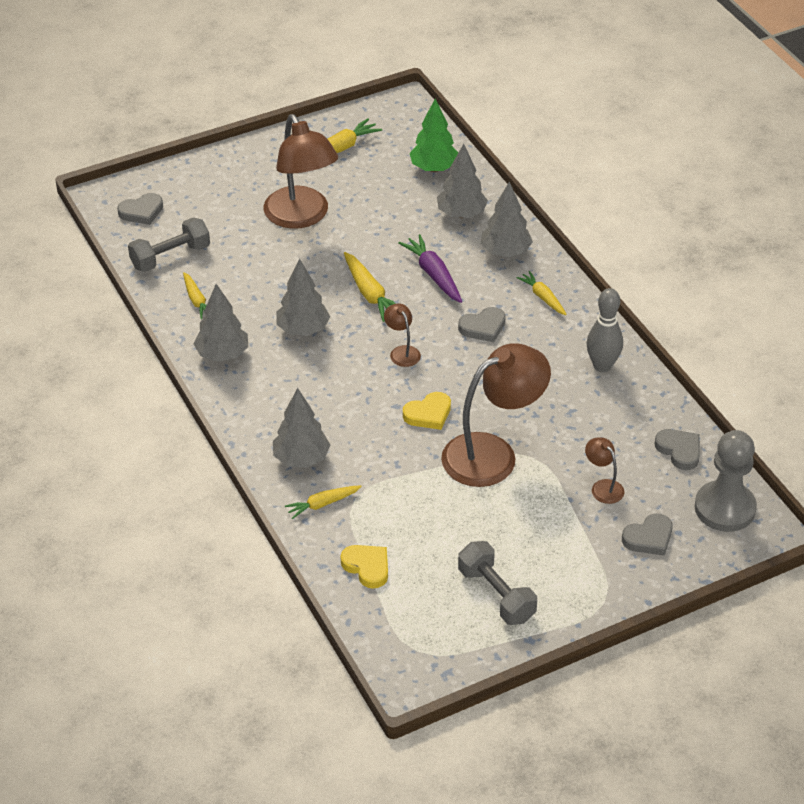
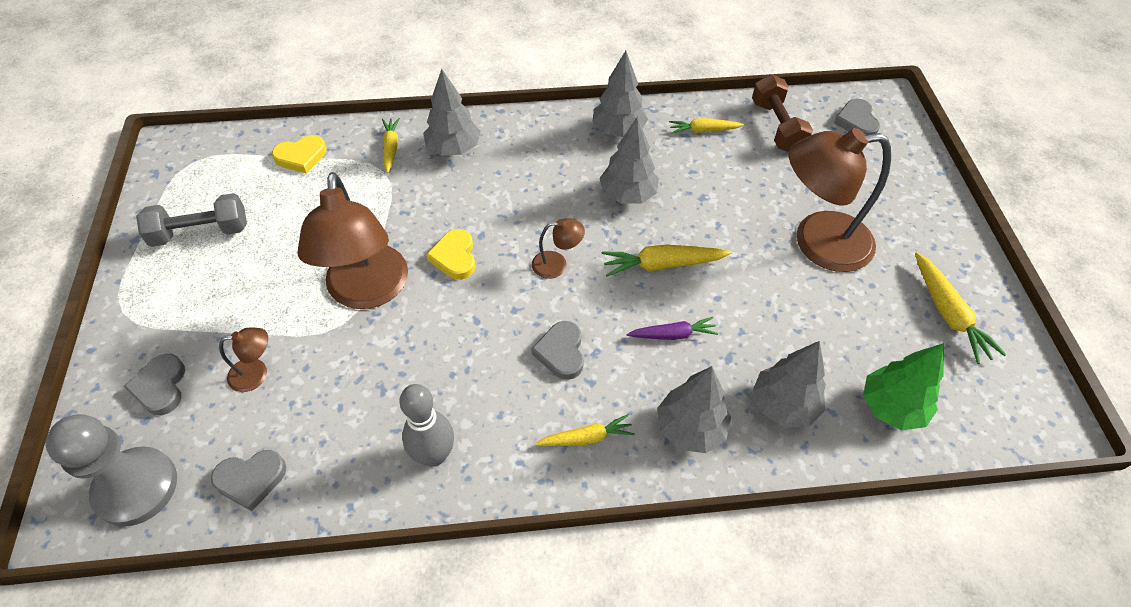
camera: 110 degrees right, 10 degrees up
(170, 257) = (777, 127): grey dumbbell -> brown dumbbell
(433, 275) = (673, 334): purple carrot -> purple carrot, size x0.66

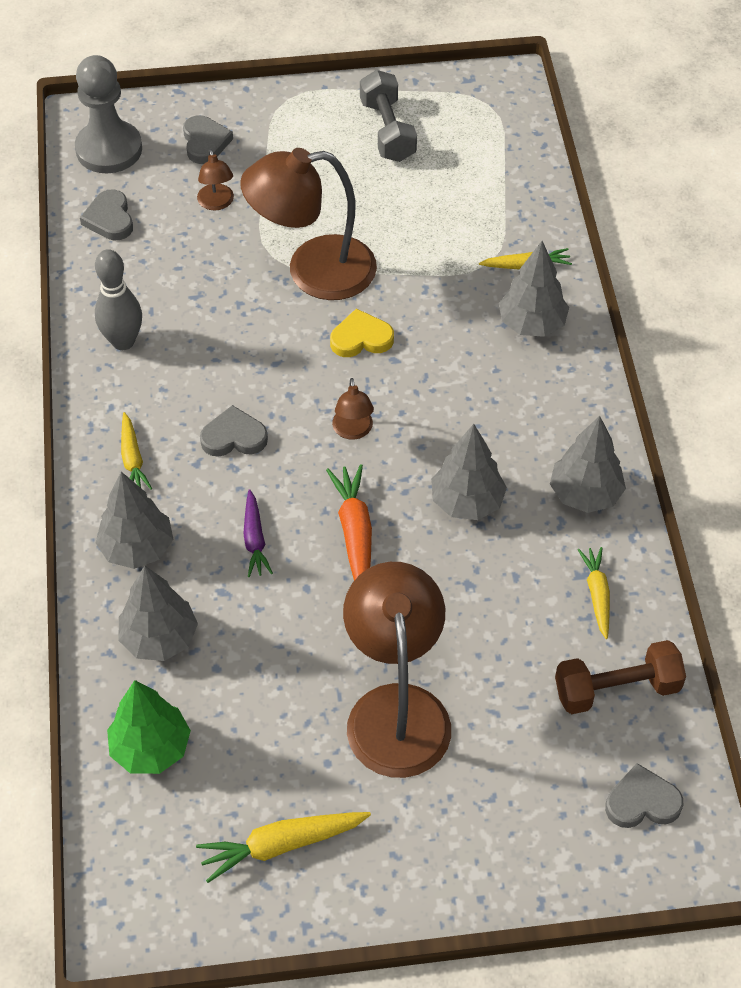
camera: 90 degrees right, 0 degrees up
(160, 387) = (205, 142): grey heart -> grey heart turned 90 degrees clockwise
(301, 156) = (504, 189): yellow heart -> none
(662, 265) = (355, 534): yellow carrot -> orange carrot

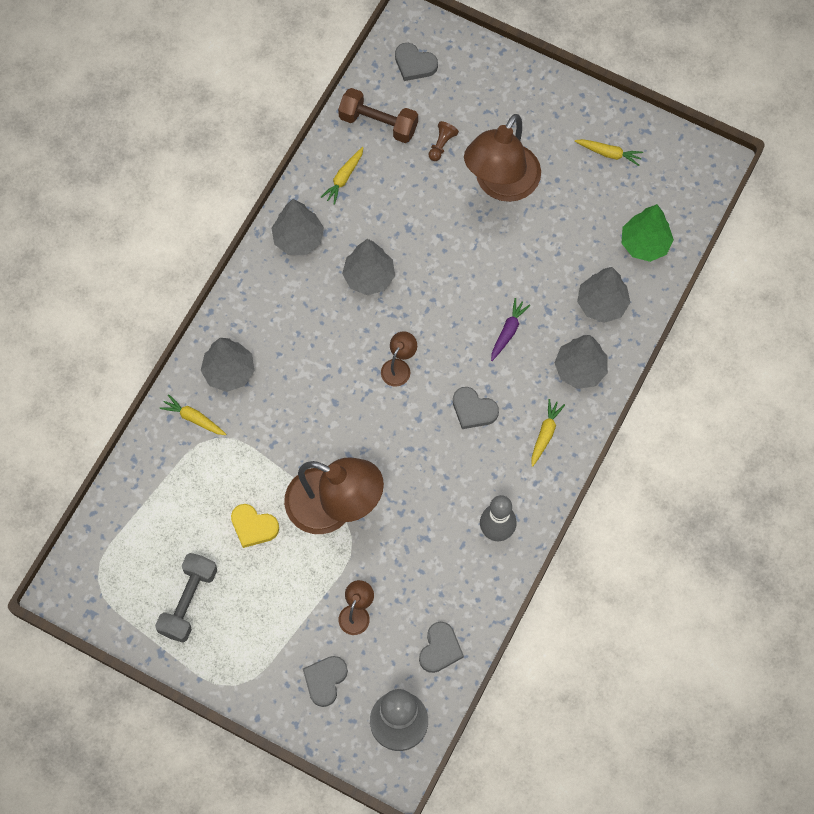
camera: 145 degrees left, 15 degrees up
(282, 845) = (609, 153): yellow carrot -> yellow carrot, size x0.66
(355, 534) = (448, 298): orange carrot -> none
(361, 338) = (343, 432): yellow heart -> yellow heart (253, 526)
(513, 713) = (441, 144): none -> brown pawn

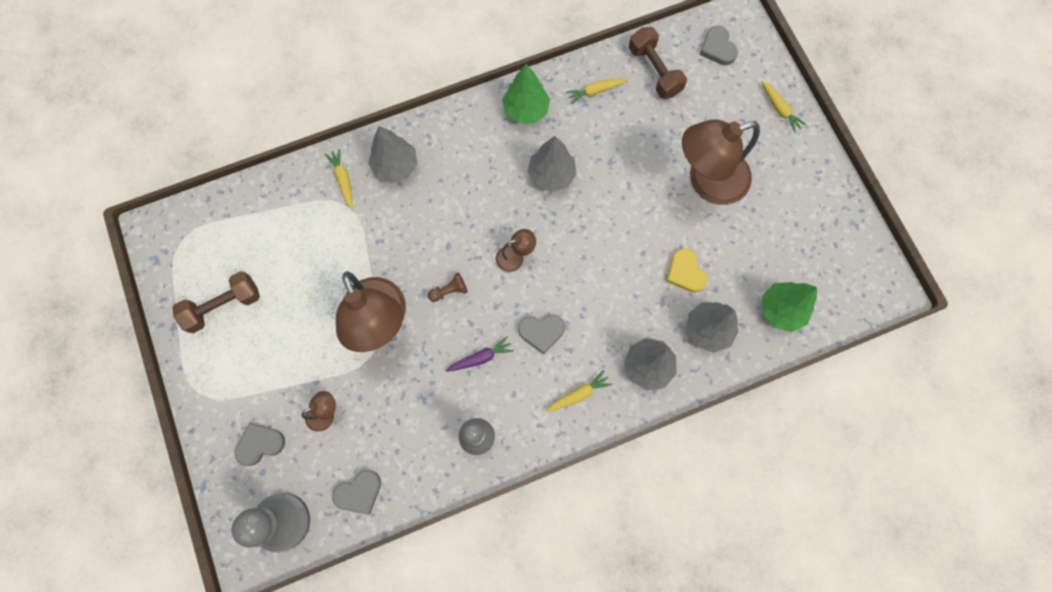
camera: 40 degrees right, 5 degrees up
(188, 601) = (223, 306): grey dumbbell -> brown dumbbell
(253, 526) = (313, 289): yellow heart -> yellow heart (685, 272)
(298, 239) = (526, 110): grey tree -> green tree
(441, 144) = (687, 120): brown pawn -> brown pawn (449, 291)
(473, 410) = (541, 332): grey heart -> grey heart turned 75 degrees counterclockwise
(508, 332) = (618, 294): purple carrot -> purple carrot (480, 358)
(609, 153) = (811, 220): yellow carrot -> yellow carrot (779, 109)

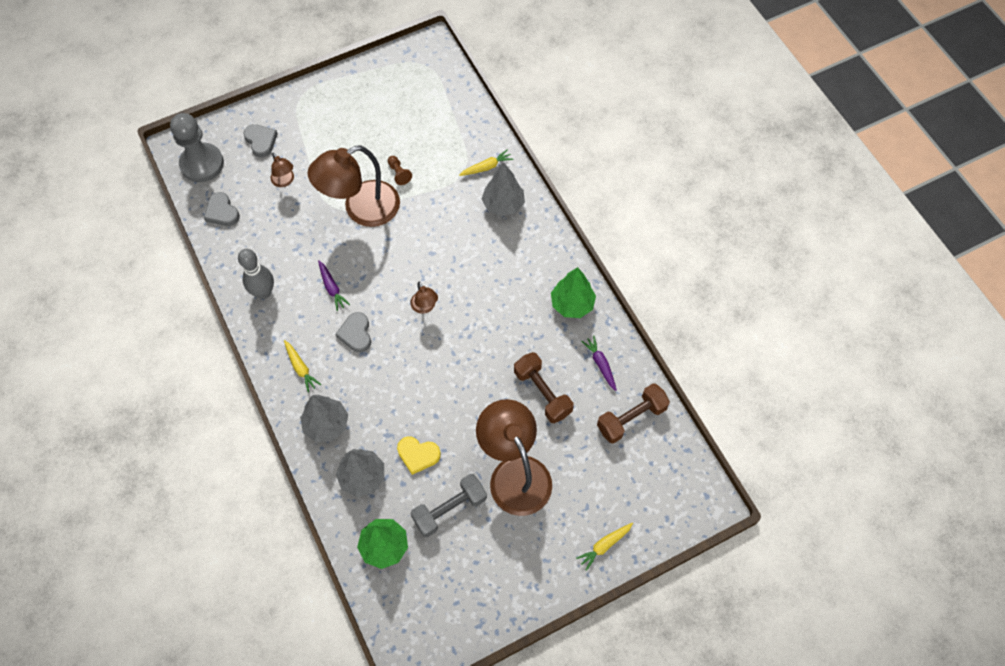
camera: 85 degrees right, 10 degrees down
(223, 306) = (370, 100): brown dumbbell -> brown dumbbell (542, 393)
(449, 291) = (390, 258): brown pawn -> brown pawn (399, 173)
(551, 175) = (507, 331): grey tree -> none
(595, 91) = (600, 364): yellow carrot -> purple carrot
(685, 272) = (418, 455): yellow heart -> yellow heart turned 135 degrees counterclockwise
(717, 48) = (668, 480): grey heart -> none
(743, 245) = (449, 509): none -> grey dumbbell

